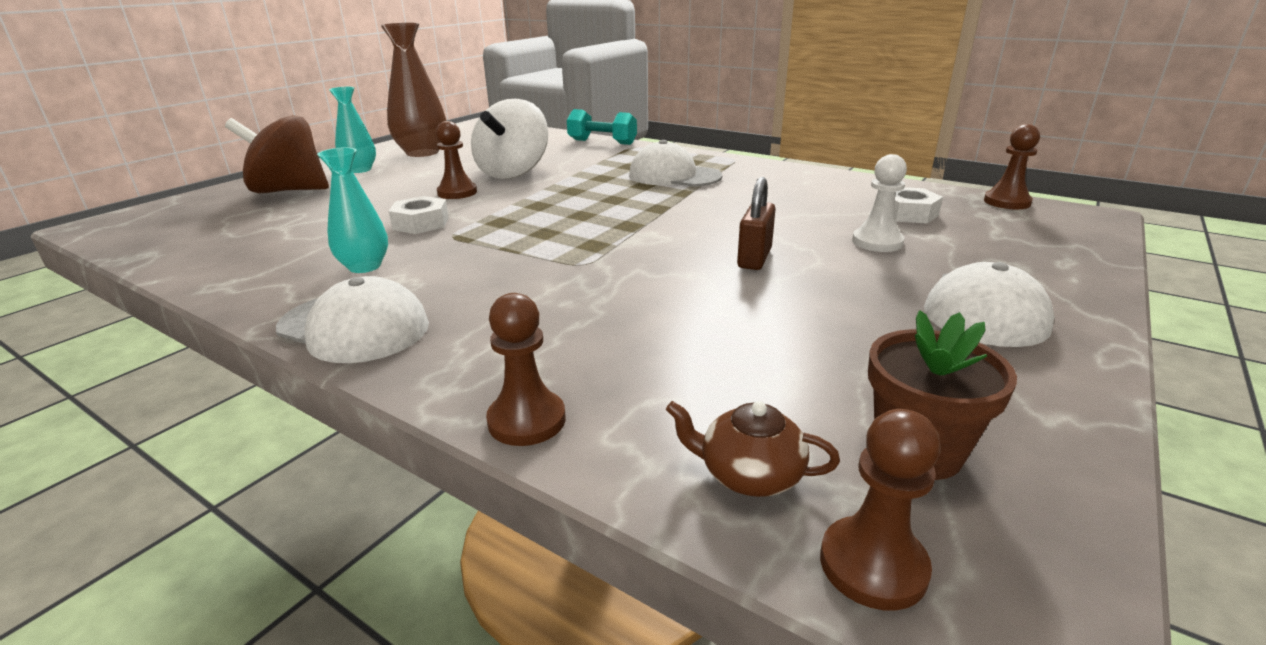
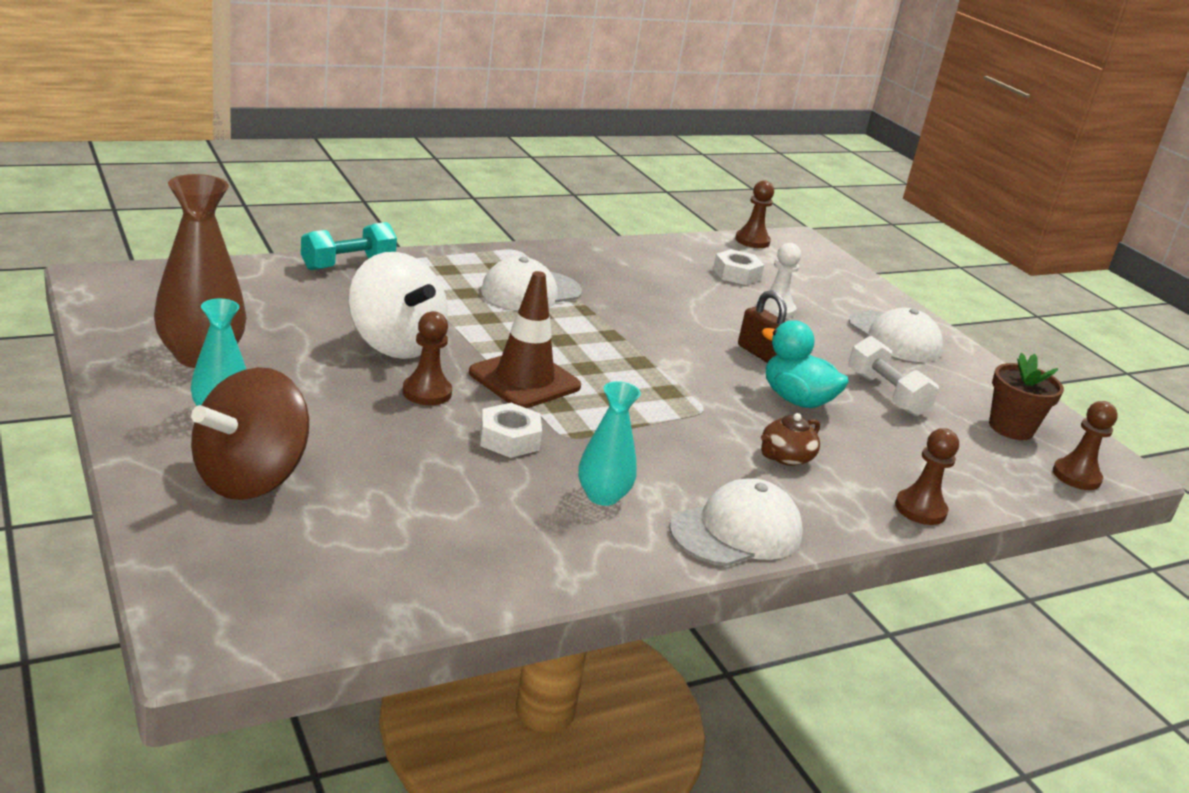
camera: 65 degrees left, 0 degrees up
(523, 206) = (524, 380): none -> brown traffic cone
(685, 294) = (796, 400): none -> turquoise duck
(749, 474) = (1006, 472): brown teapot -> brown teapot (785, 457)
(810, 335) = (886, 394): none -> white dumbbell

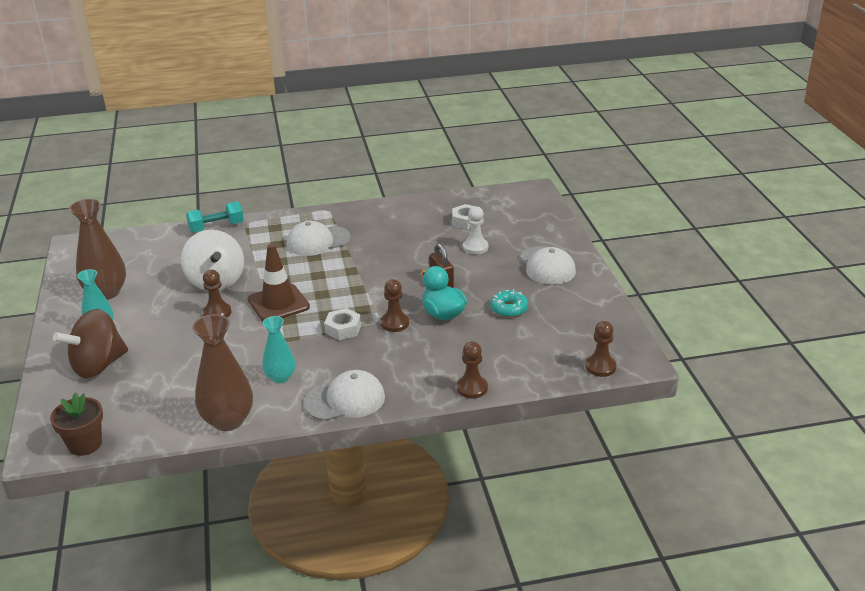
camera: 20 degrees right, 5 degrees up
(509, 439) = (247, 342): white nut -> white nut (343, 329)
(555, 571) = (228, 420): none -> brown vase
(752, 241) = (496, 193): brown pawn -> brown pawn (394, 323)
(785, 457) = (408, 353): brown teapot -> none
(886, 394) = (509, 309): white dumbbell -> turquoise donut
(1011, 428) = (580, 332): brown flower pot -> brown flower pot (85, 444)

